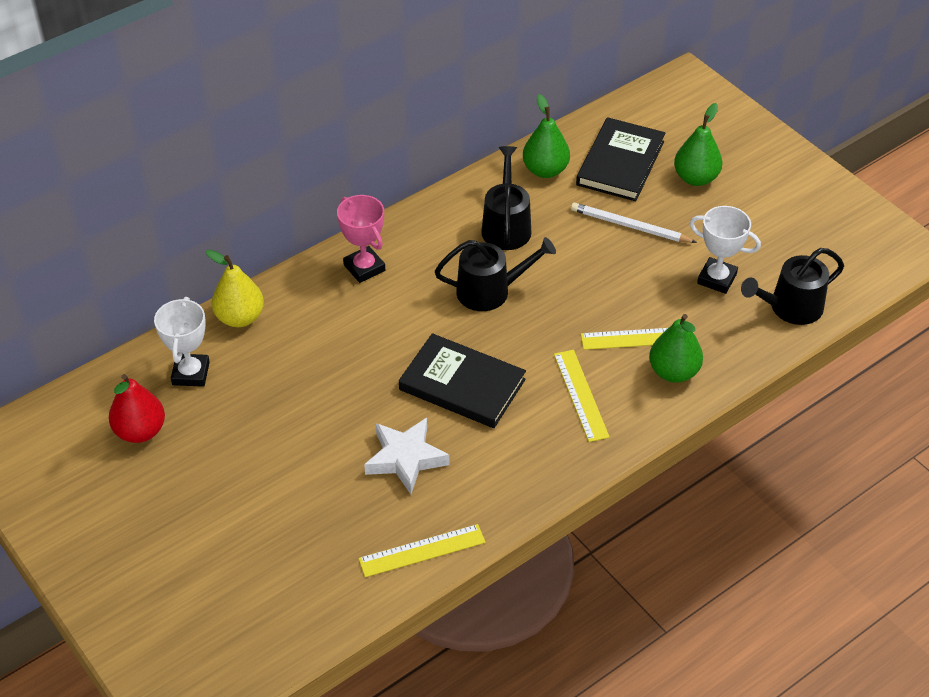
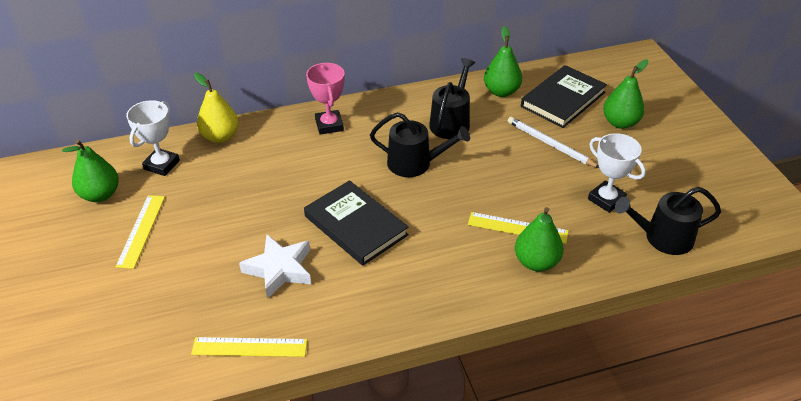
camera: 20 degrees right, 5 degrees down
(140, 431) = (100, 195): red pear -> green pear
(580, 395) = (447, 259): yellow ruler -> yellow ruler (141, 230)

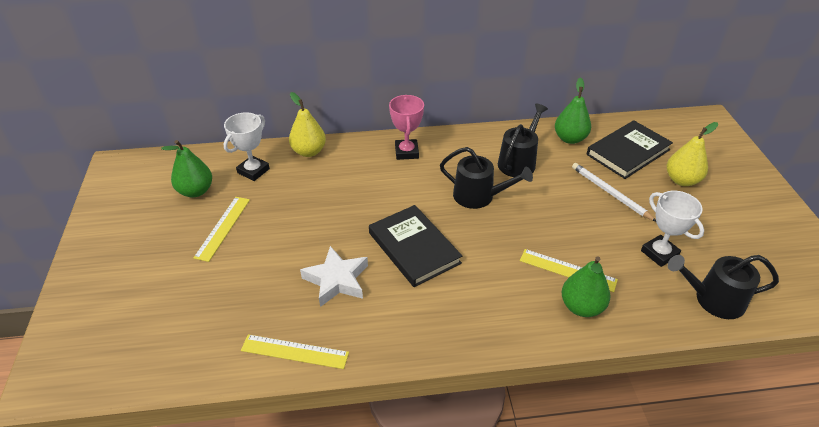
camera: 10 degrees right, 0 degrees up
(620, 123) = (681, 180): green pear -> yellow pear

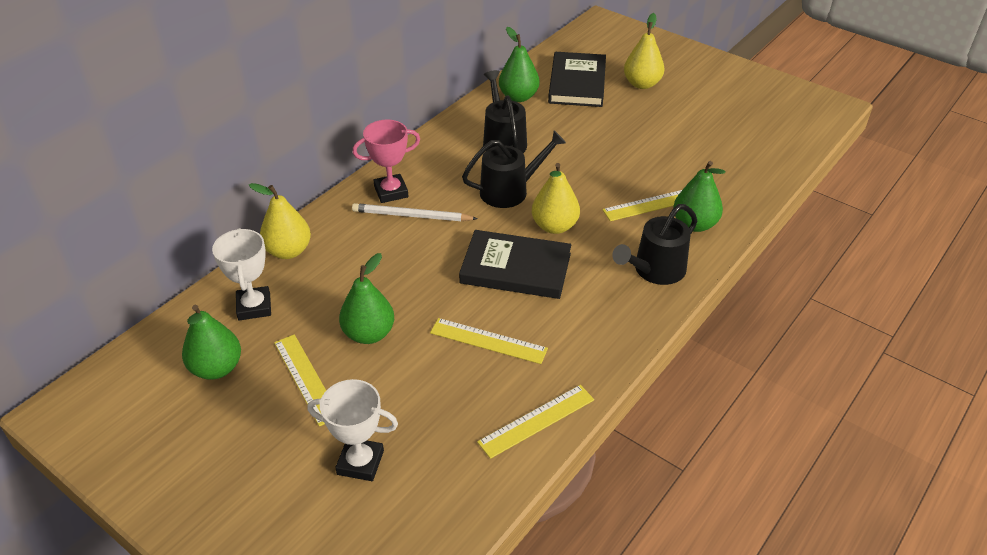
camera: 45 degrees left, 0 degrees up
(283, 226) = (369, 334): none -> green pear
(337, 280) = (488, 340): white star -> yellow ruler
(406, 152) = (391, 192): pink trophy -> pink trophy turned 60 degrees counterclockwise
(476, 238) = (554, 226): none -> yellow pear
(610, 193) = (606, 125): white pencil -> white pencil (411, 216)
(659, 253) = (694, 150): white trophy -> white trophy (360, 462)
(713, 299) = (764, 160): black watering can -> black watering can (655, 270)

